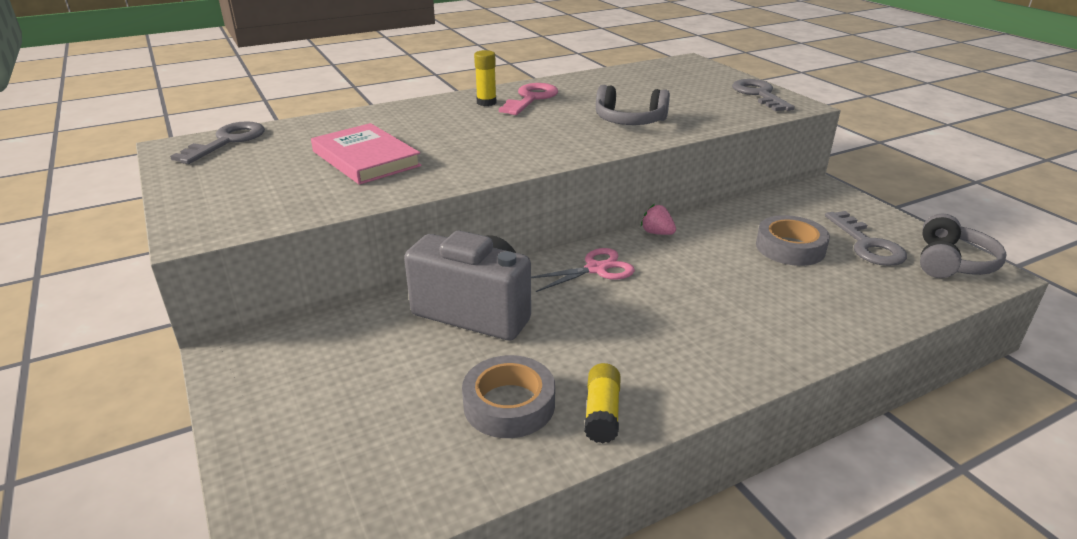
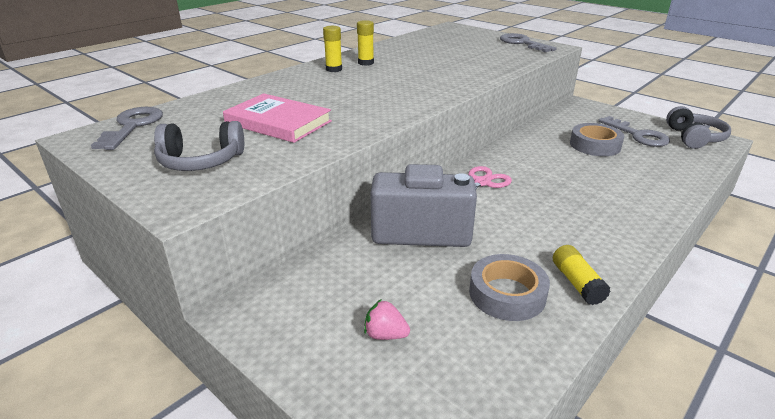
camera: 20 degrees left, 0 degrees up
(531, 98) = (366, 63): pink key -> yellow glue stick
(629, 121) = (455, 70): grey headphones -> grey headphones (201, 161)
(657, 233) = (501, 150): pink strawberry -> pink strawberry (385, 335)

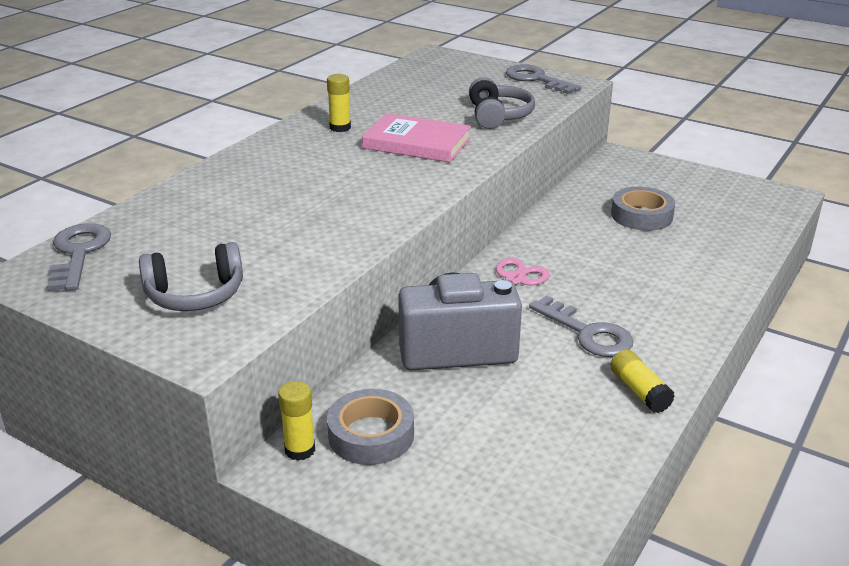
camera: 10 degrees left, 0 degrees up
(278, 122) = (264, 231): pink book -> pink book (417, 143)
(334, 69) = (301, 142): yellow glue stick -> yellow glue stick (300, 450)
(385, 335) = (448, 470): pink strawberry -> none
(507, 294) = (567, 411): grey tape -> grey tape (371, 435)
(638, 135) = (691, 197): grey key -> grey key (587, 333)
(694, 138) = (757, 195): grey headphones -> grey headphones (498, 116)

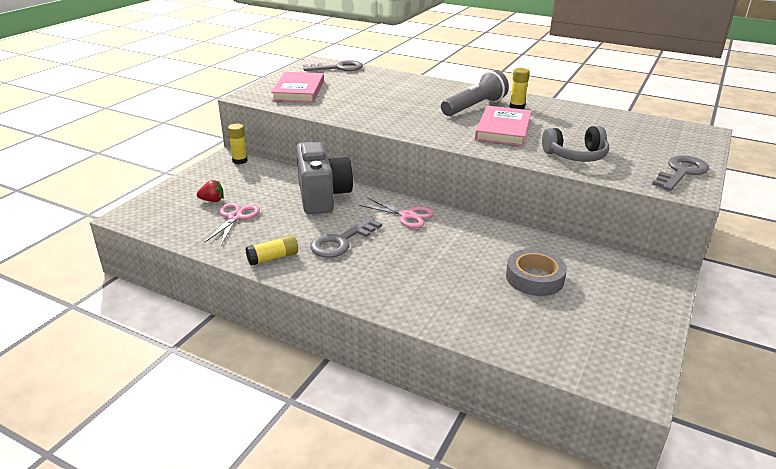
camera: 85 degrees right, 0 degrees up
(195, 295) = (299, 90): grey headphones -> pink book
(332, 153) = (474, 107): none -> grey flashlight
(371, 435) = (247, 176): grey tape -> none
(465, 471) = (212, 200): none -> red strawberry
(526, 438) = (235, 217): none -> pink scissors

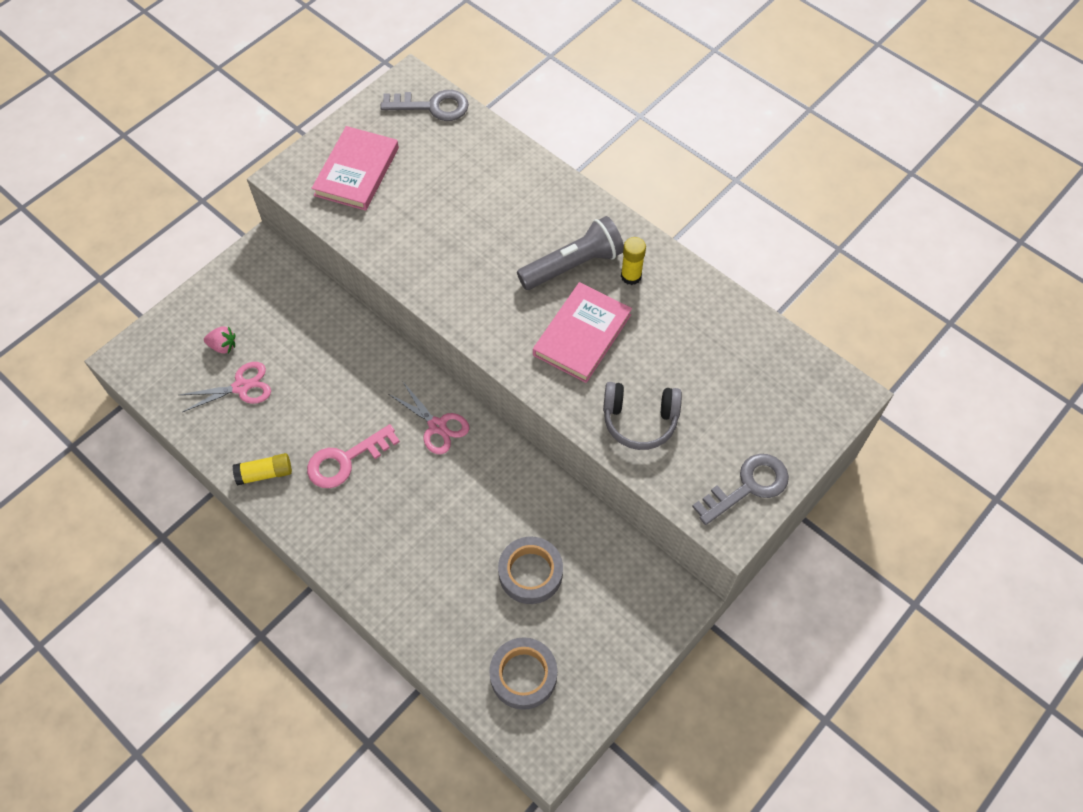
camera: 15 degrees right, 30 degrees up
(212, 200) = (223, 346): red strawberry -> pink strawberry
(235, 217) = (241, 387): pink scissors -> pink scissors turned 45 degrees clockwise
(240, 161) = (273, 261): yellow glue stick -> none
(322, 196) = (351, 364): grey camera -> none
(341, 241) = (346, 460): grey key -> pink key
(575, 339) = (523, 675): none -> grey tape

